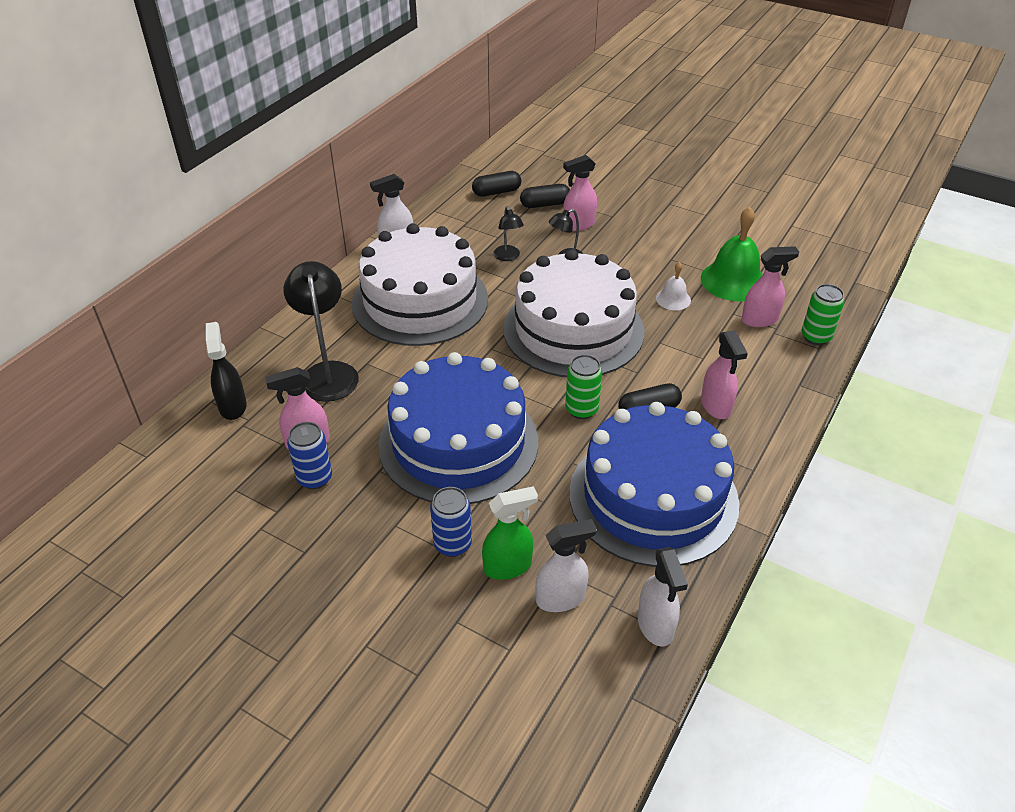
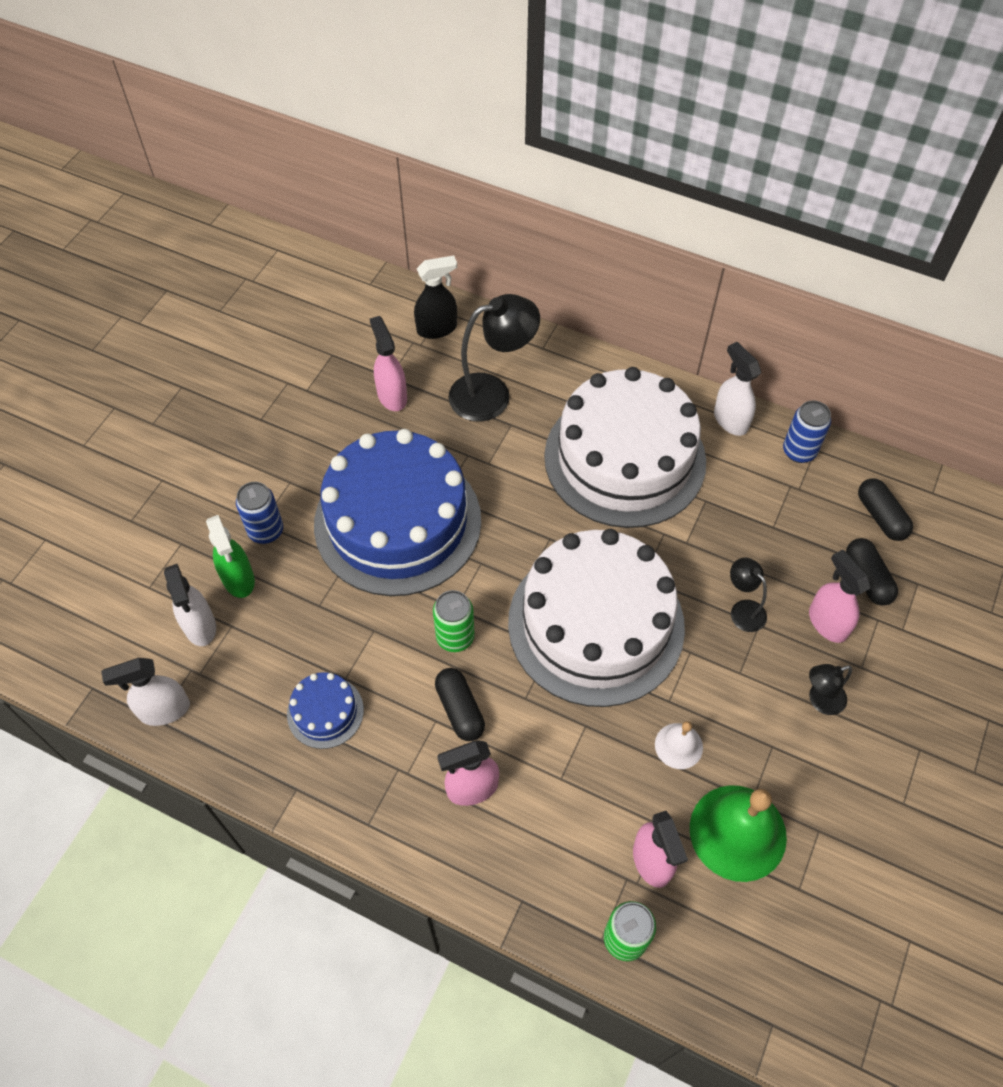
camera: 85 degrees right, 15 degrees up
(315, 478) = (346, 410): blue can -> blue can (799, 451)
(508, 257) = (731, 542): black lamp -> black lamp (820, 700)
(653, 497) = (325, 712): blue cake -> blue cake, size x0.42

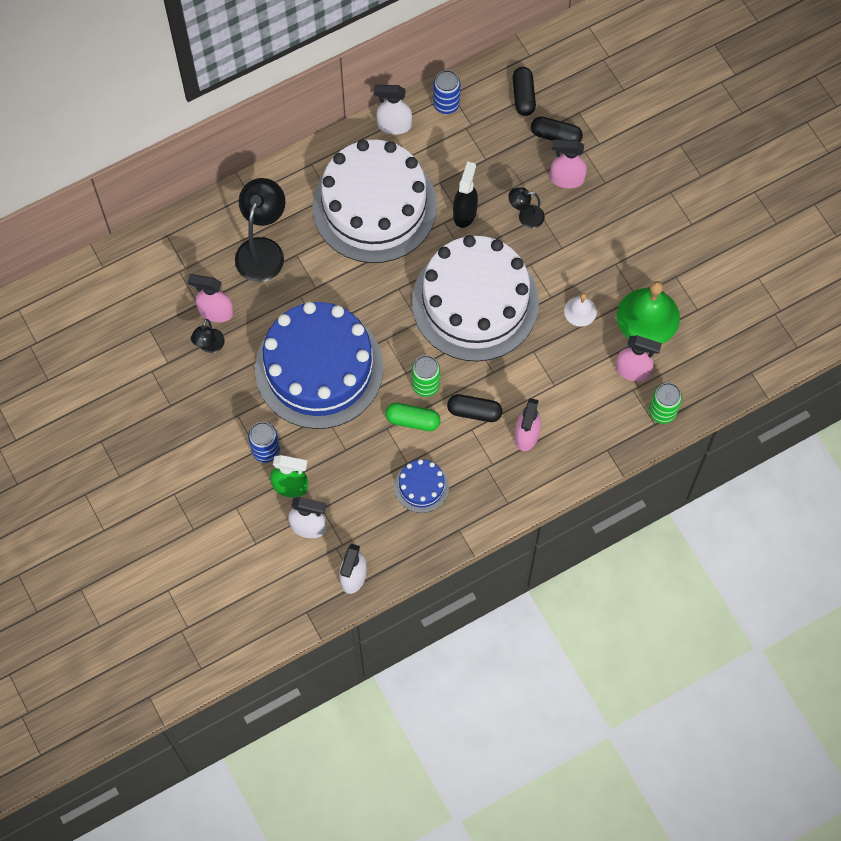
camera: 55 degrees left, 10 degrees up
(402, 651) = (412, 420): none -> green capsule
(437, 329) = (180, 249): black spray bottle -> black spray bottle (465, 213)
(820, 700) = (608, 219): black lamp -> black lamp (209, 346)
(881, 516) = (523, 96): black capsule -> black capsule turned 75 degrees clockwise

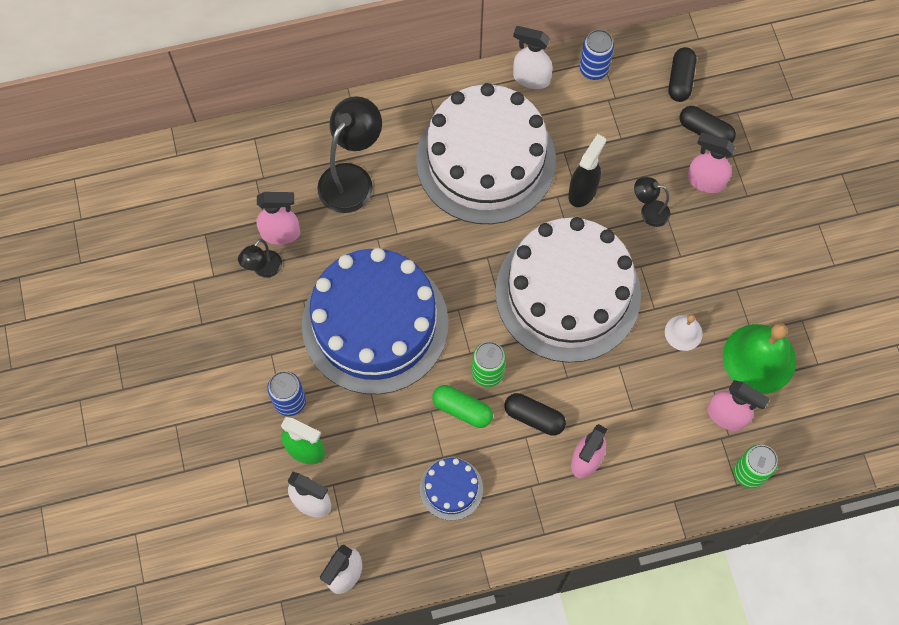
camera: 15 degrees right, 0 degrees up
(215, 312) = (281, 233): pink spray bottle -> pink spray bottle turned 150 degrees clockwise

